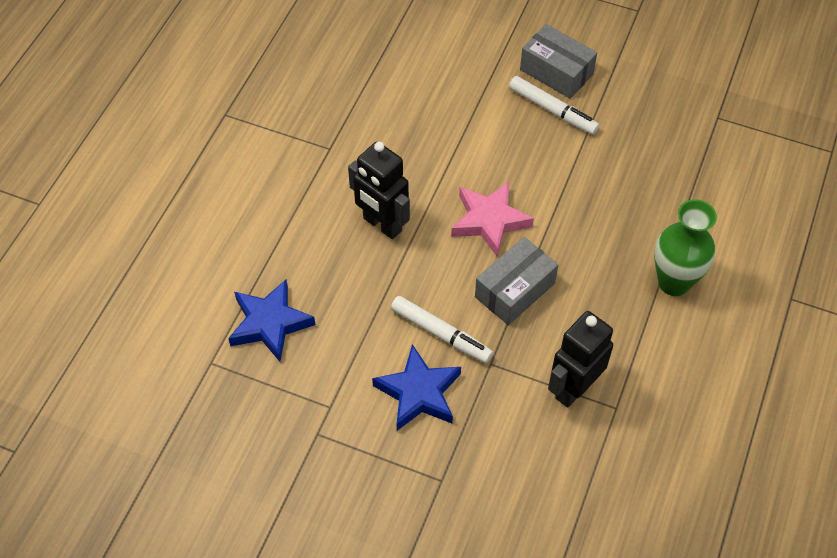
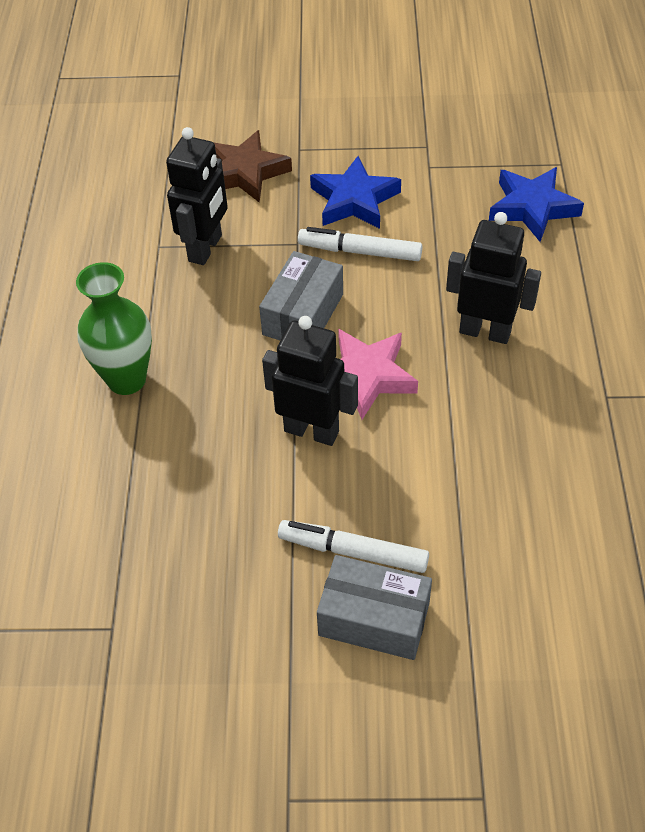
camera: 160 degrees right, 5 degrees down
(506, 469) = (245, 172): none -> brown star
(547, 194) = (312, 431): none -> black robot

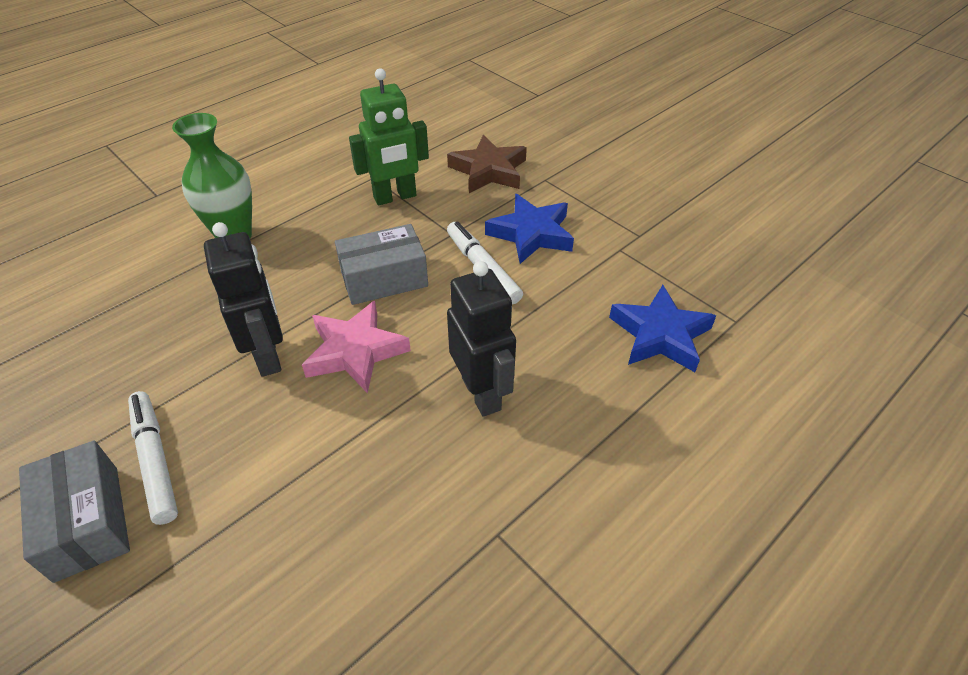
camera: 45 degrees right, 5 degrees down
(206, 248) = (395, 197): black robot -> green robot

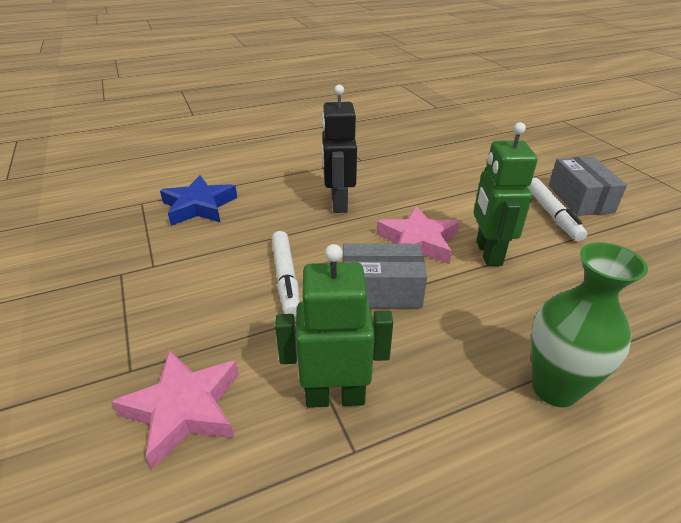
camera: 160 degrees left, 10 degrees down
(268, 355) = (488, 253): black robot -> green robot
(489, 171) = (184, 409): brown star -> pink star
(531, 234) = (214, 300): blue star -> none

